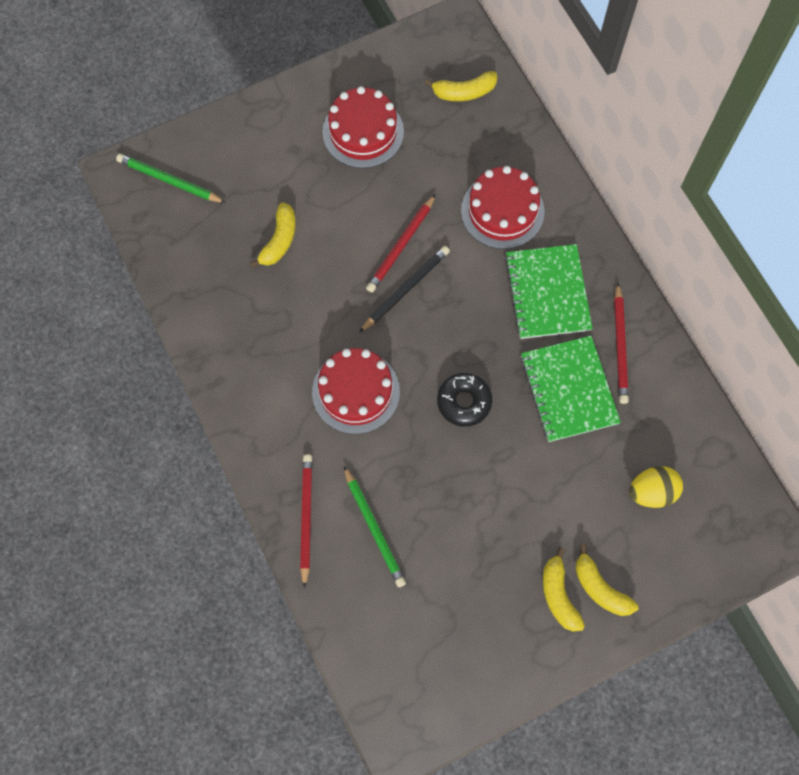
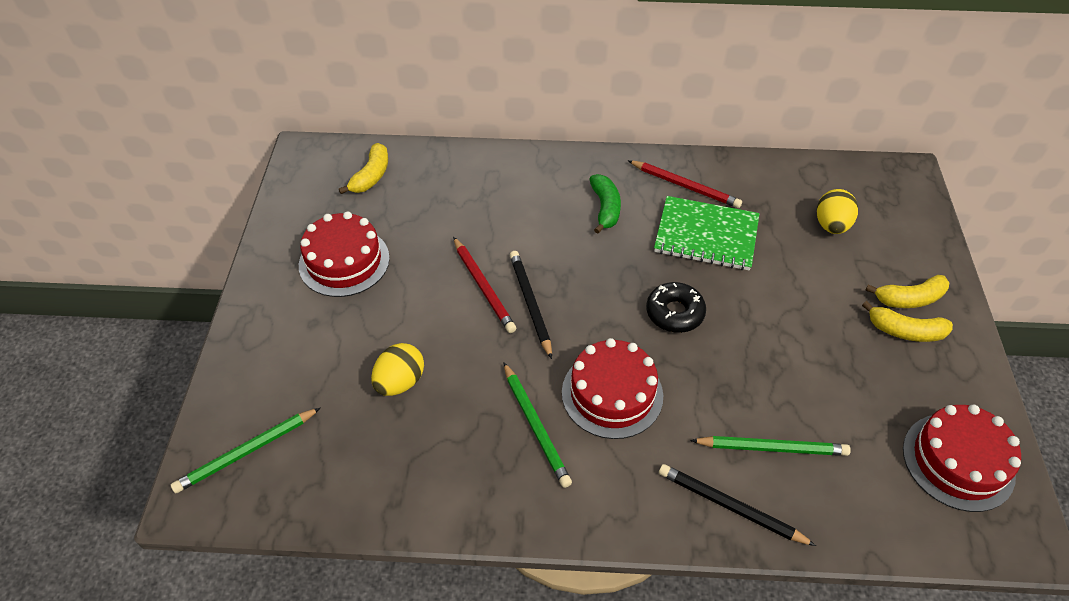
camera: 60 degrees left, 20 degrees down
(279, 240) = (400, 382): yellow banana -> yellow egg
(296, 352) = (535, 426): none -> green pencil
(306, 518) = (730, 506): red pencil -> black pencil
(502, 211) = (505, 202): red cake -> red cake (958, 461)
(547, 293) = (605, 208): green notebook -> green banana

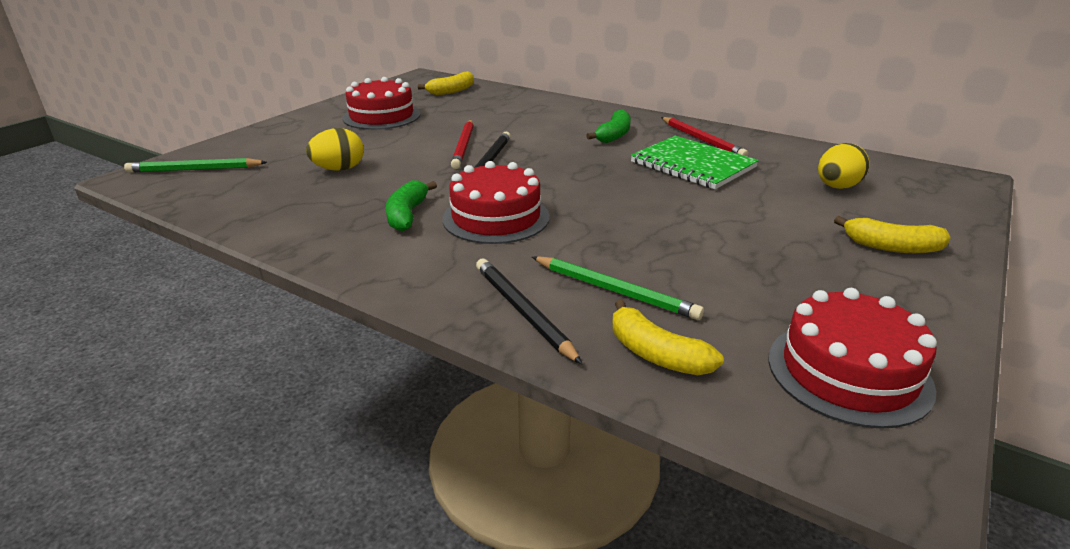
camera: 30 degrees right, 20 degrees down
(535, 426) = (407, 215): green pencil -> green banana
(674, 313) = (611, 194): black donut -> none
(905, 331) = (864, 264): yellow banana -> yellow banana (656, 354)

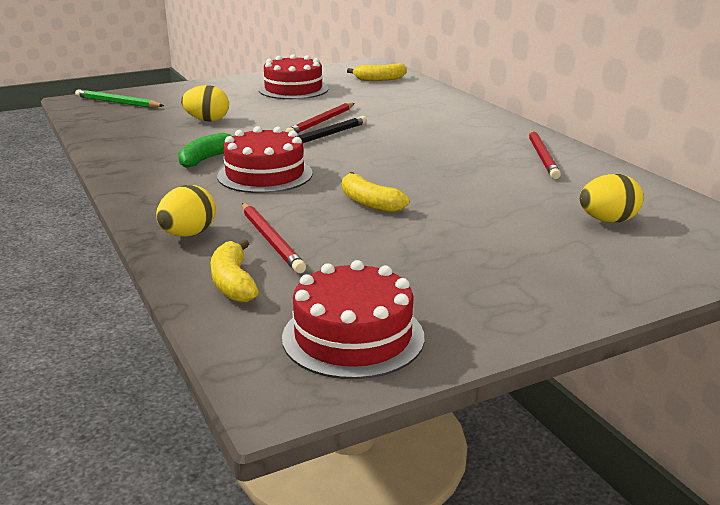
camera: 30 degrees right, 5 degrees down
(523, 311) = (188, 234): black pencil -> yellow egg
(613, 135) = (463, 137): green banana -> none
(614, 290) = (270, 240): green pencil -> red pencil
(692, 165) = (494, 174): green notebook -> none
(891, 247) = (566, 275): yellow banana -> yellow banana (369, 203)

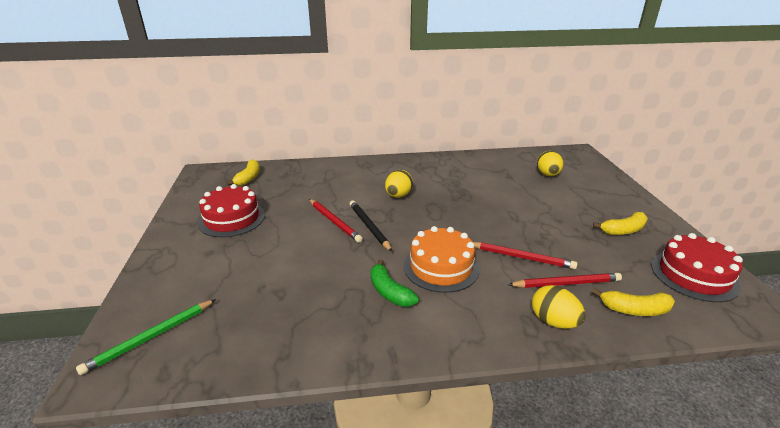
camera: 70 degrees left, 5 degrees up
(207, 120) = (280, 278): yellow egg -> yellow egg (398, 196)
(265, 175) = (441, 267): red cake -> orange cake
(369, 203) = (509, 234): yellow banana -> yellow banana (623, 230)
(542, 156) = (453, 166): red pencil -> red pencil (521, 257)

